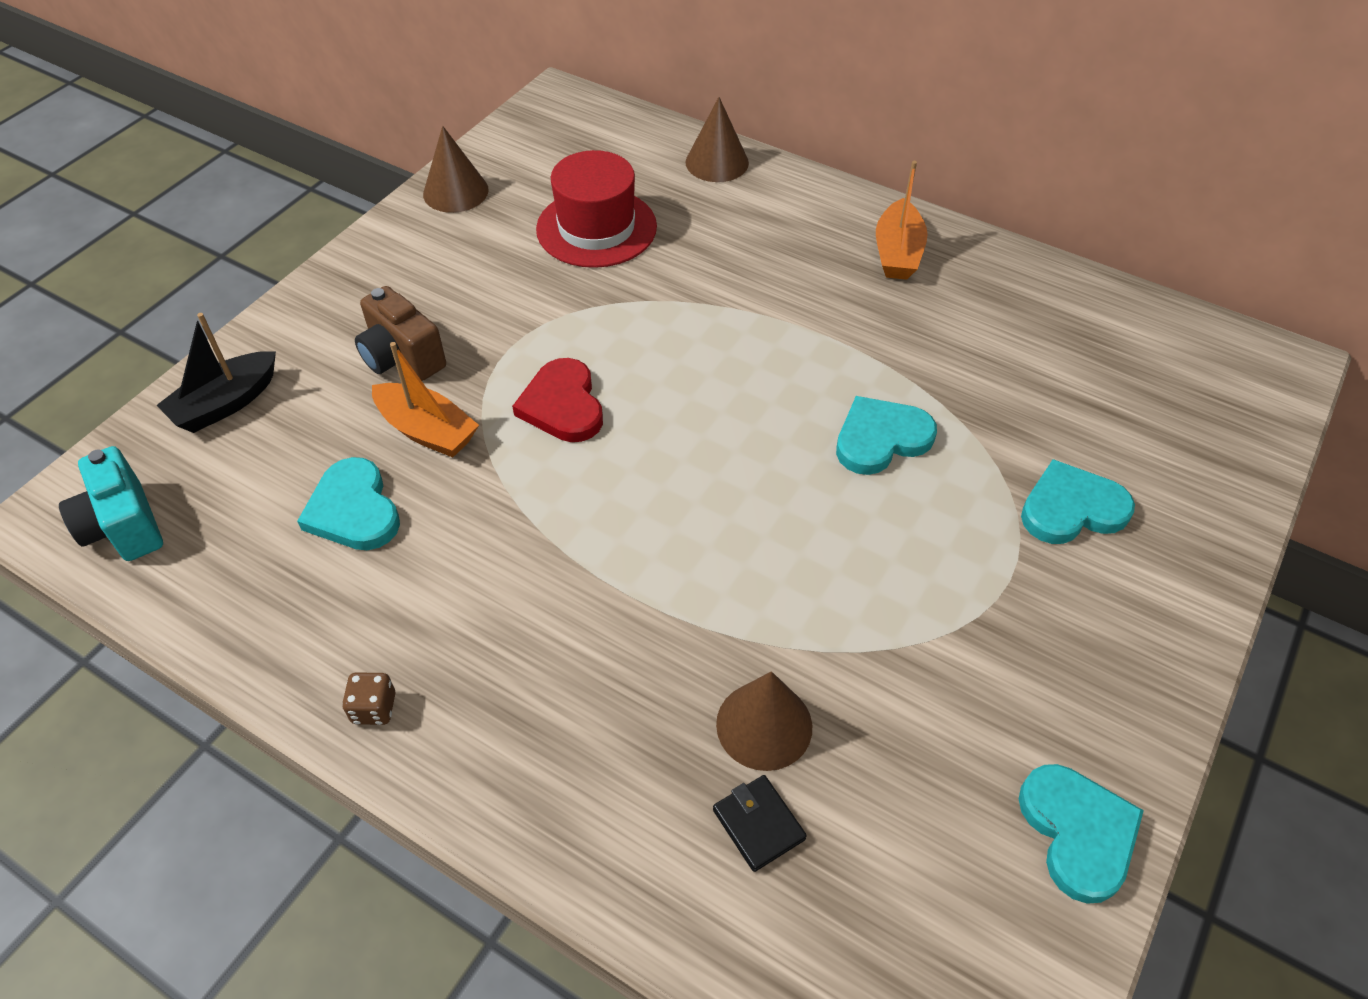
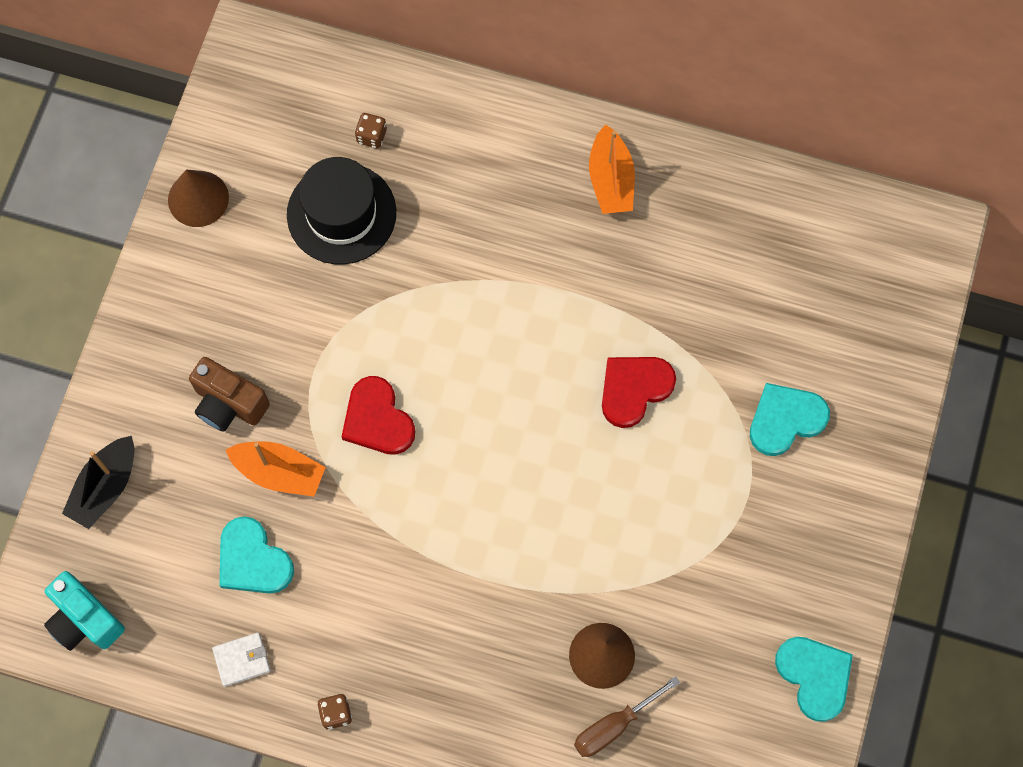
camera: 15 degrees left, 20 degrees up
(285, 614) = (242, 660): none -> white wallet
(596, 228) = (341, 213): red hat -> black hat
(652, 178) = (371, 136): none -> brown dice
(717, 162) = (425, 101): brown cone -> none
(758, 824) = (614, 725): black wallet -> brown screwdriver
(881, 438) = (634, 389): turquoise heart -> red heart

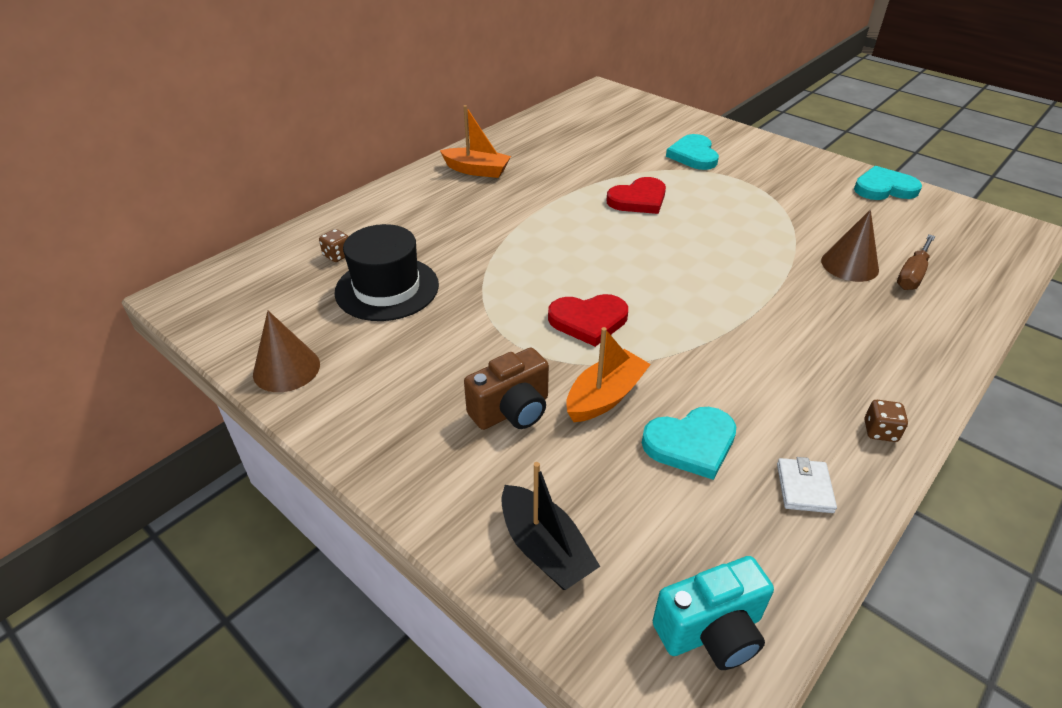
camera: 65 degrees left, 30 degrees down
(614, 725) = (912, 274): brown screwdriver -> brown screwdriver turned 45 degrees clockwise
(634, 389) = (638, 199): red heart -> red heart turned 105 degrees counterclockwise

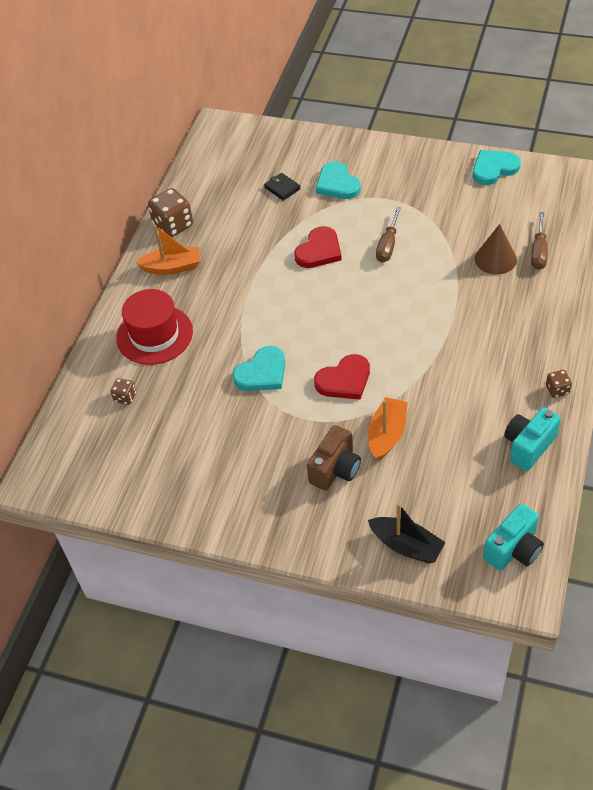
camera: 20 degrees left, 10 degrees up
(286, 369) = (166, 503): brown cone -> none
(387, 288) = (185, 411): black hat -> none
(413, 215) = (154, 335): none -> red hat
(503, 142) = (173, 225): none -> brown dice
(633, 144) = (282, 188): none -> black wallet
(691, 444) = (454, 445): turquoise heart -> turquoise heart (262, 373)
(720, 216) = (388, 245): none -> brown screwdriver
(804, 488) = (528, 446): white wallet -> turquoise camera

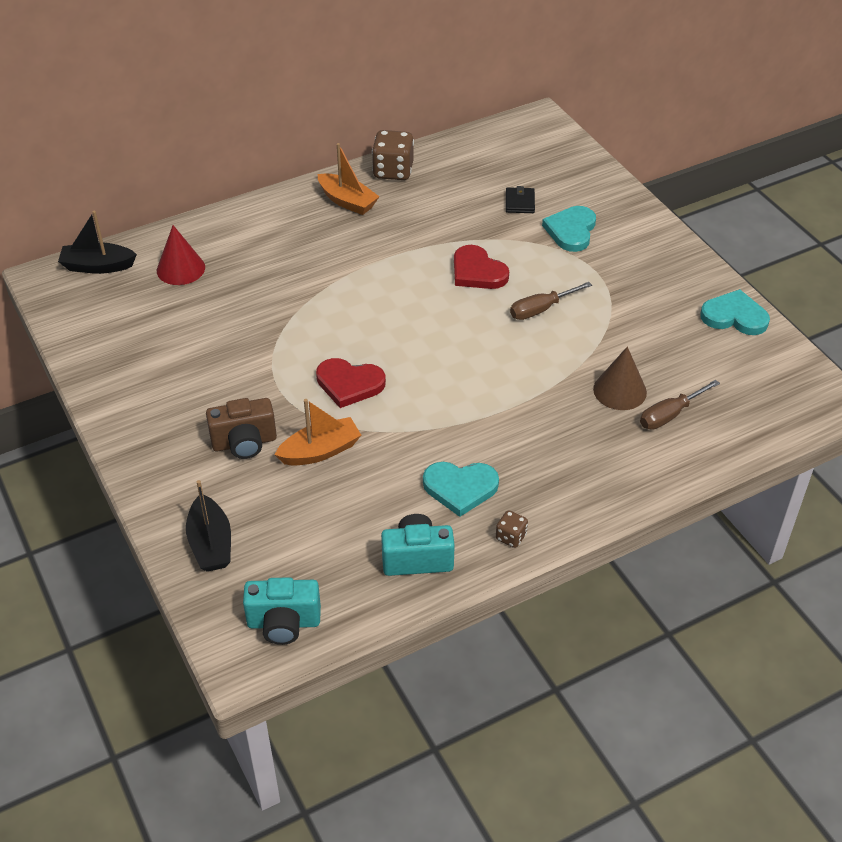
camera: 40 degrees right, 5 degrees down
(62, 442) = (98, 266): none -> black boat
(125, 397) = (180, 269): brown dice -> red cone
(154, 335) = (264, 240): red hat -> none
(262, 373) = (297, 328): turquoise heart -> turquoise heart (460, 488)
(319, 251) = (477, 272): red heart -> red heart turned 60 degrees clockwise

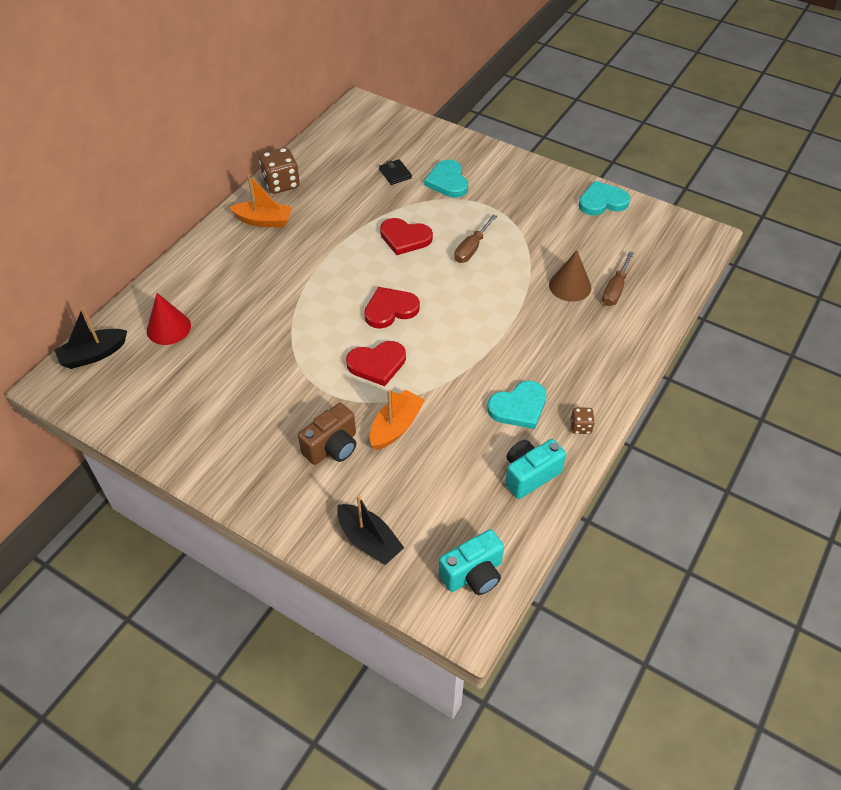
camera: 30 degrees left, 5 degrees up
(405, 337) = (390, 309): none -> red heart

